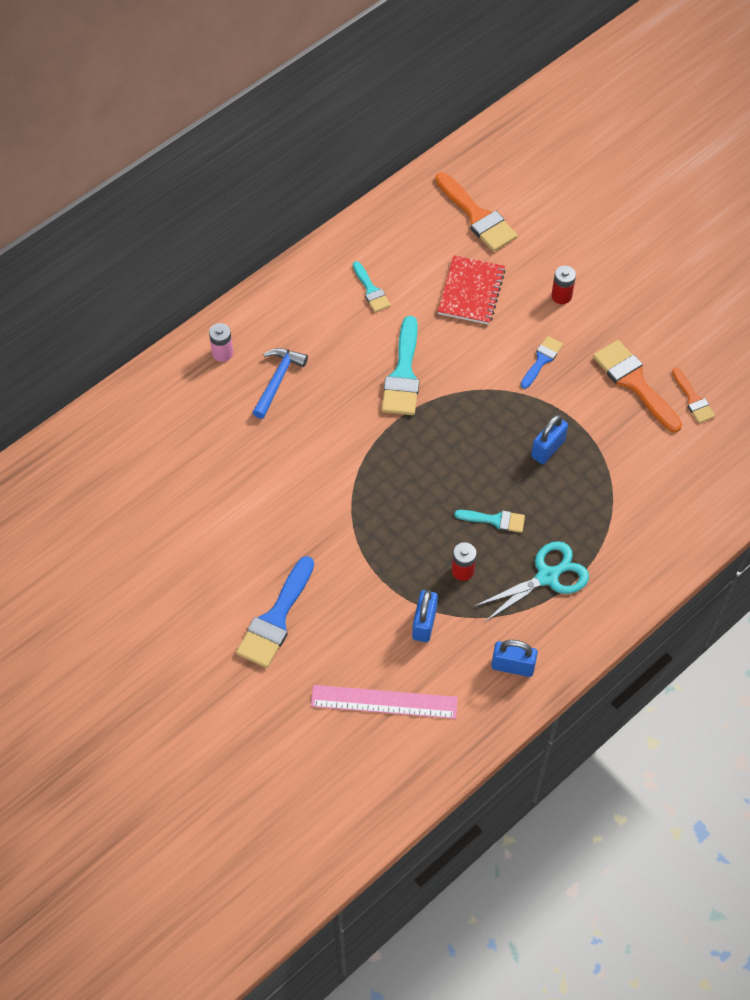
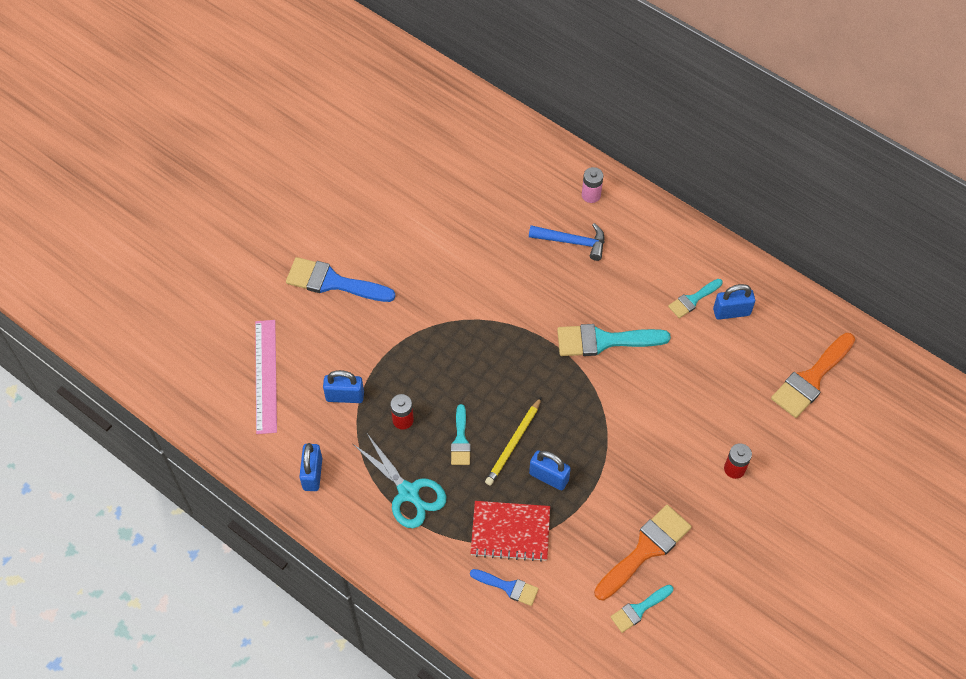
camera: 80 degrees right, 0 degrees up
(392, 262) = (731, 312): none -> blue padlock
(471, 292) = (716, 385): red notebook -> red notebook (510, 532)
(506, 473) = (513, 443): none -> yellow pencil
(542, 360) = (651, 459): blue brush -> blue brush (508, 587)
(693, 399) = (639, 609): orange brush -> turquoise brush

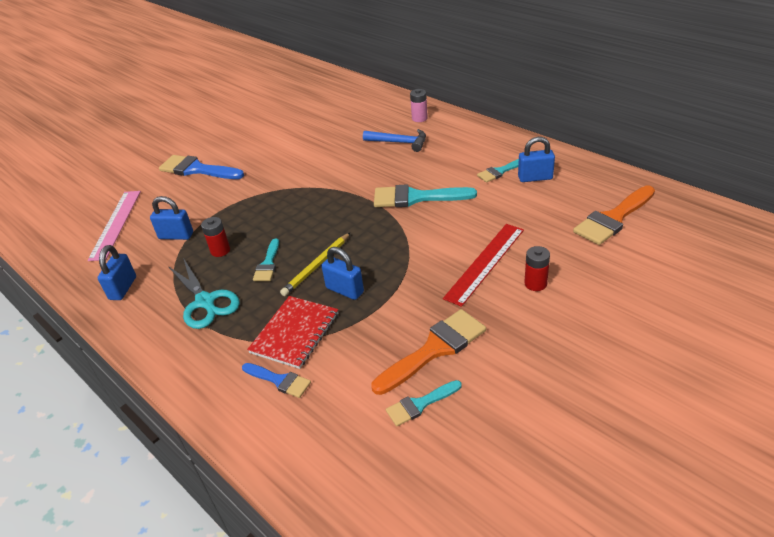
camera: 10 degrees right, 20 degrees down
(510, 532) = (295, 333): red notebook -> red notebook turned 75 degrees counterclockwise
(684, 440) = (485, 263): none -> red ruler

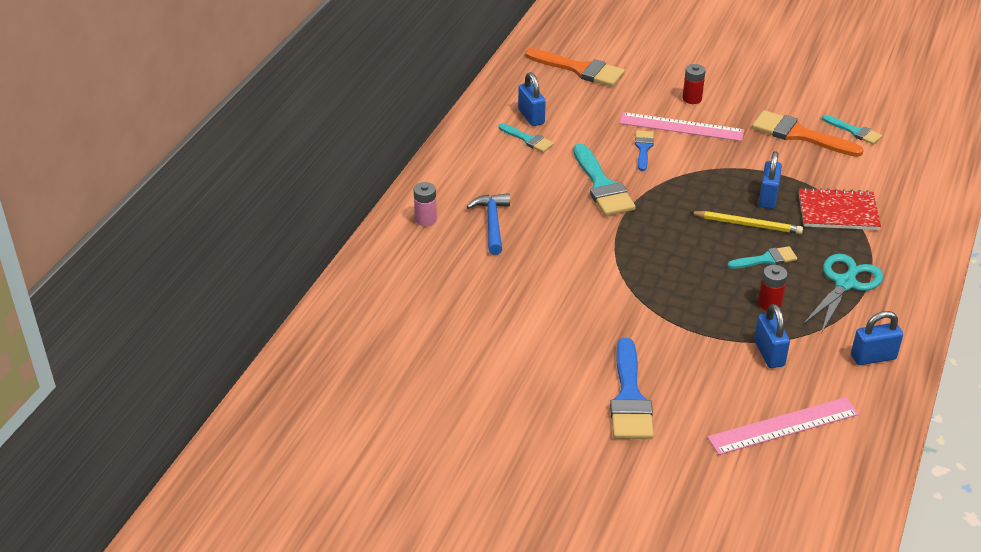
camera: 115 degrees left, 0 degrees up
(279, 380) = (890, 204): blue brush -> blue brush (643, 148)
(485, 263) = (681, 127): red ruler -> pink ruler

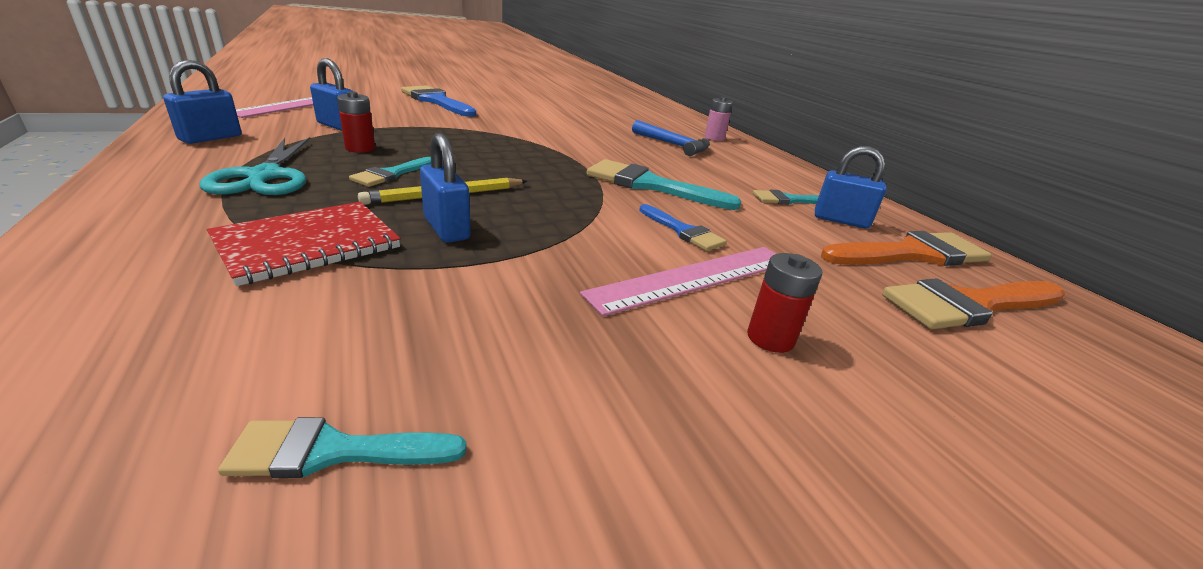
camera: 130 degrees right, 10 degrees down
(799, 135) = (486, 359): orange brush -> orange brush (911, 254)

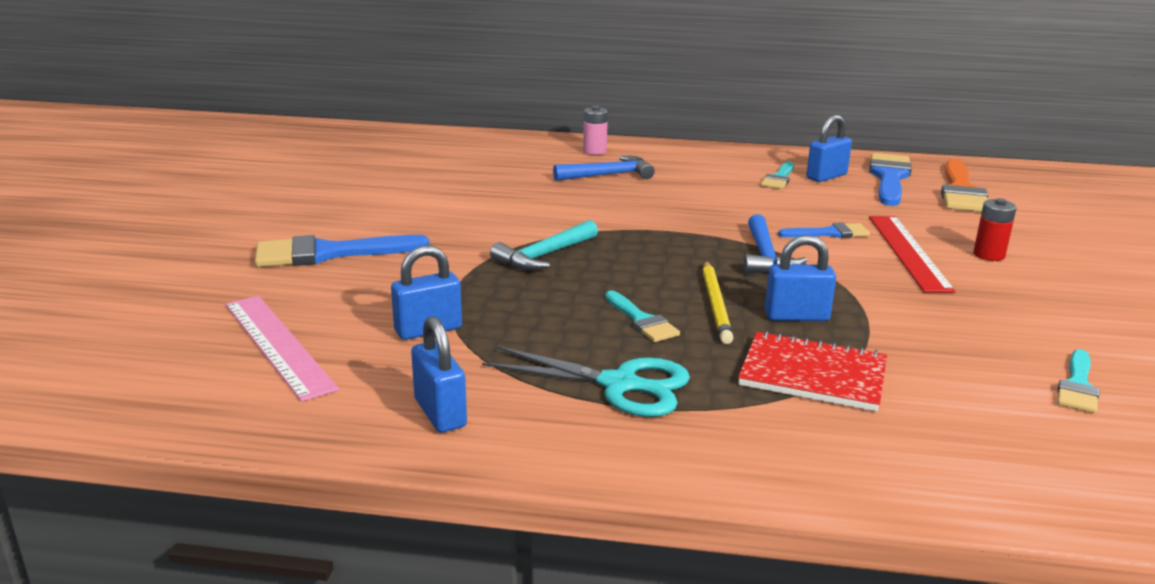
camera: 55 degrees left, 5 degrees down
(308, 244) = (813, 374): red notebook -> red notebook turned 60 degrees counterclockwise
(360, 148) = (539, 326): red battery -> none
(488, 140) = (544, 256): none -> turquoise hammer
(579, 207) = (765, 256): none -> blue hammer
(650, 185) = (724, 217): turquoise brush -> none
(694, 277) = (908, 252): pink ruler -> red ruler
(911, 254) = (889, 178): orange brush -> blue brush

